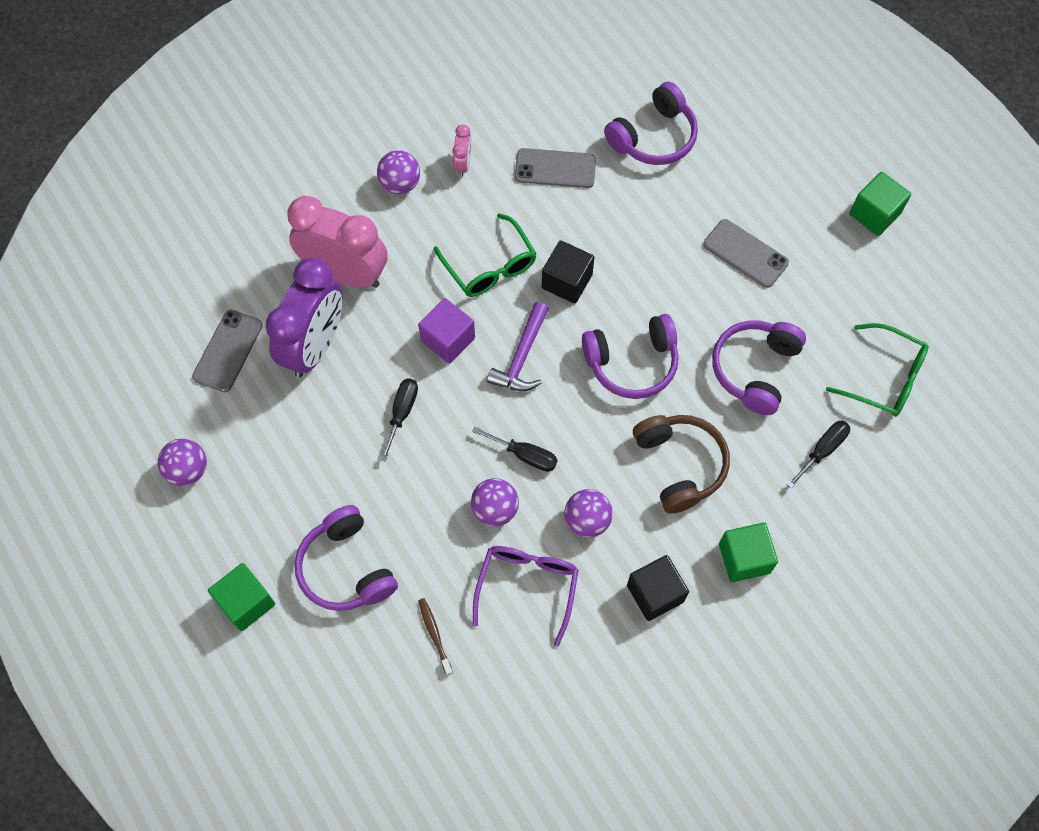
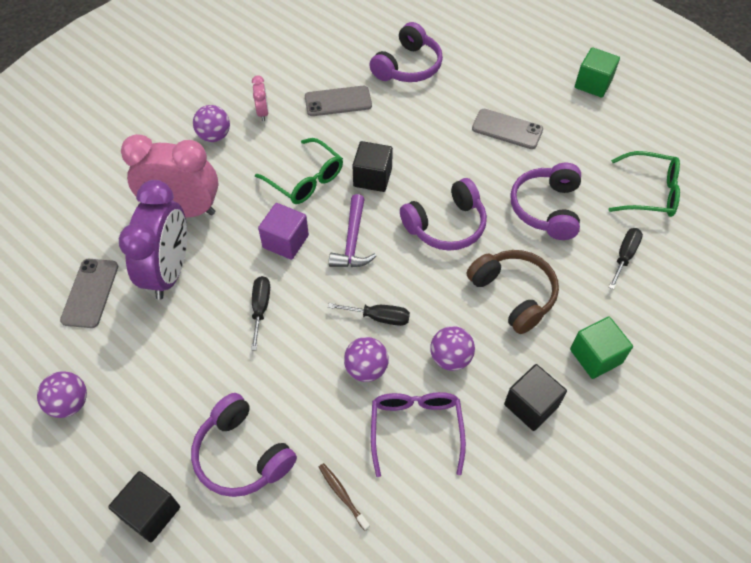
camera: 15 degrees left, 10 degrees down
(246, 602) = (151, 512): green cube -> black cube

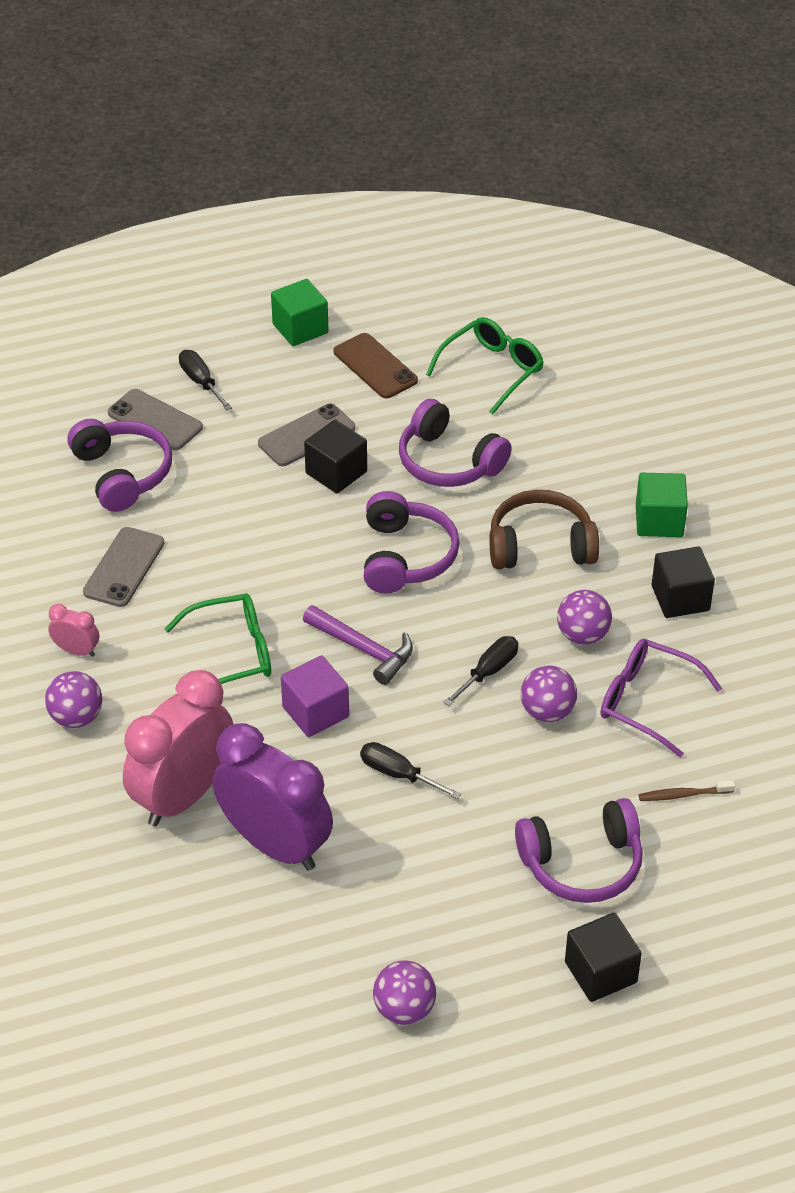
camera: 60 degrees left, 10 degrees down
(90, 293) = (247, 939): grey phone -> grey phone (155, 420)
(372, 177) = (281, 589): black cube -> black cube (336, 472)
(595, 133) = (375, 366): none -> brown phone
(624, 256) = (557, 434): black screwdriver -> black screwdriver (201, 382)

